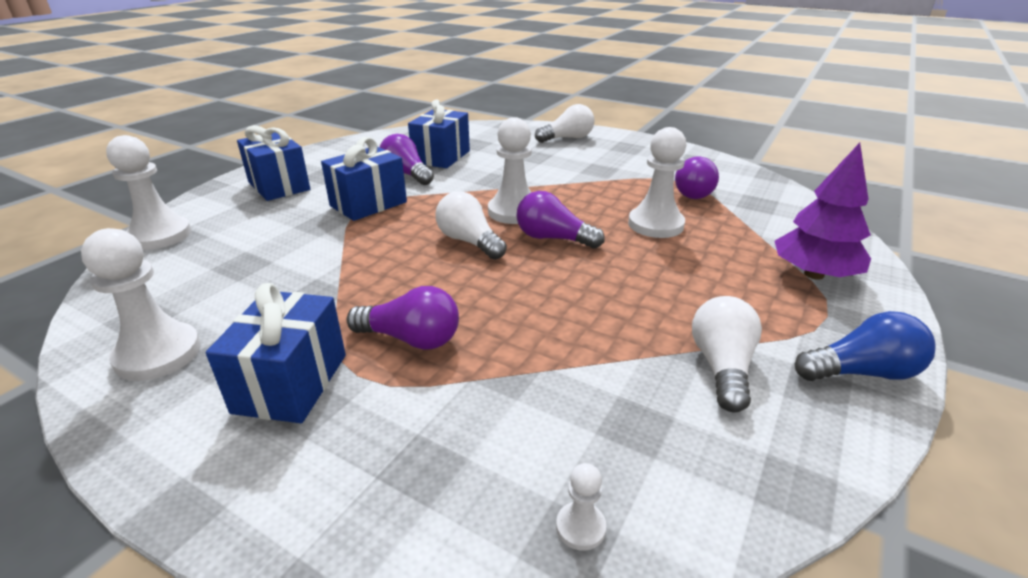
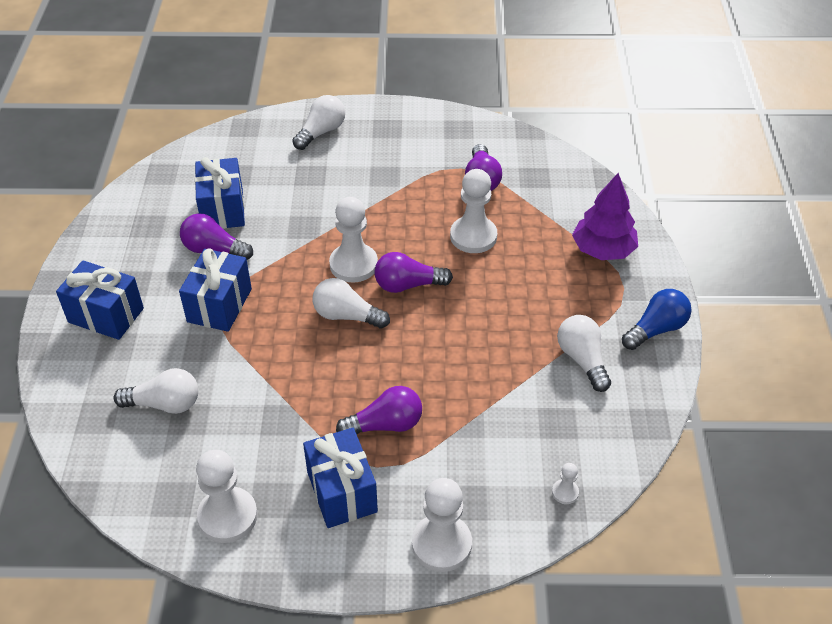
camera: 30 degrees left, 15 degrees up
(160, 235) = (73, 421): white pawn -> white pawn (441, 544)
(239, 248) = (165, 404): none -> white light bulb

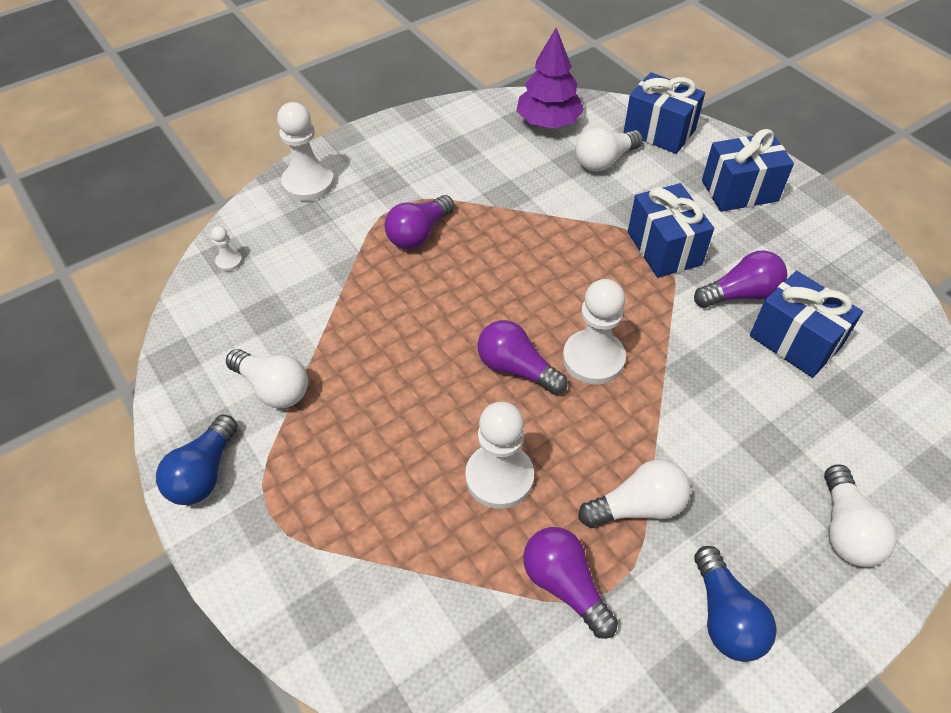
camera: 145 degrees right, 5 degrees up
(227, 516) = (476, 127): white pawn -> none
(342, 492) = (410, 176): blue gift -> blue gift (659, 131)
(346, 316) = (543, 302): white light bulb -> white light bulb (637, 506)
(408, 285) = (516, 368): purple light bulb -> purple light bulb turned 105 degrees counterclockwise
(417, 135) = (725, 616): none -> blue light bulb
(603, 250) = (323, 559): purple tree -> purple tree (548, 122)

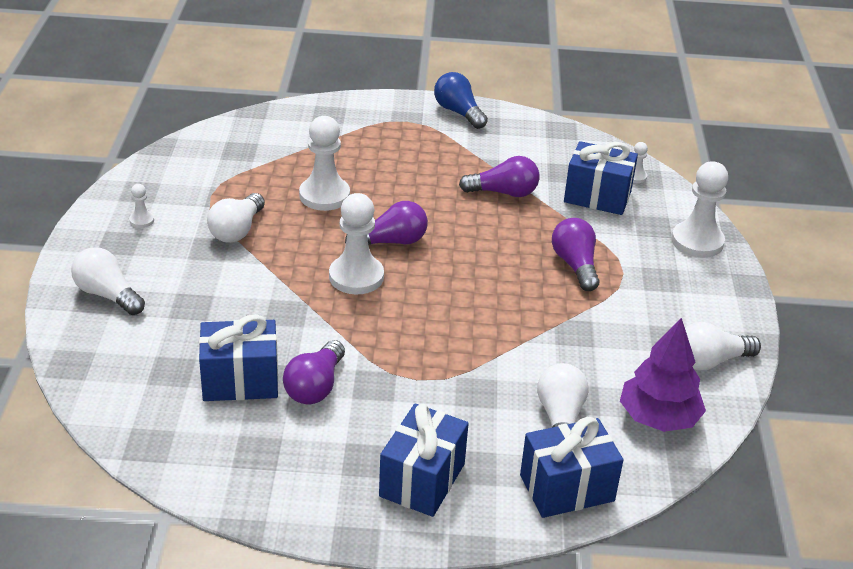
camera: 125 degrees right, 15 degrees down
(273, 388) = (493, 152): white light bulb -> white light bulb (710, 361)
(564, 585) = (235, 183): purple light bulb -> purple light bulb (503, 192)
(664, 248) = (411, 379): blue gift -> blue gift (597, 197)
(725, 616) = (141, 220): blue light bulb -> white pawn

